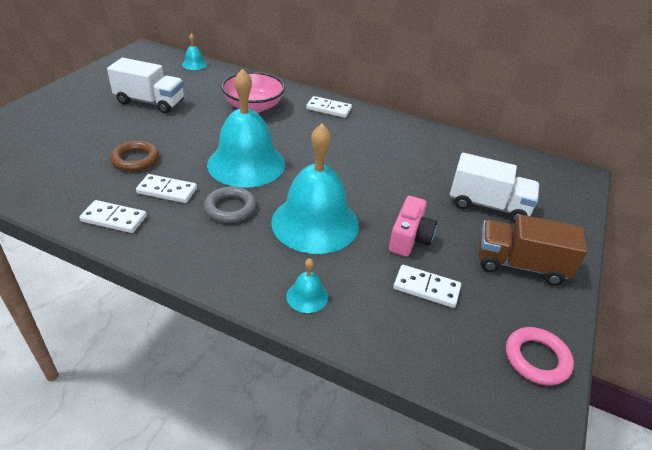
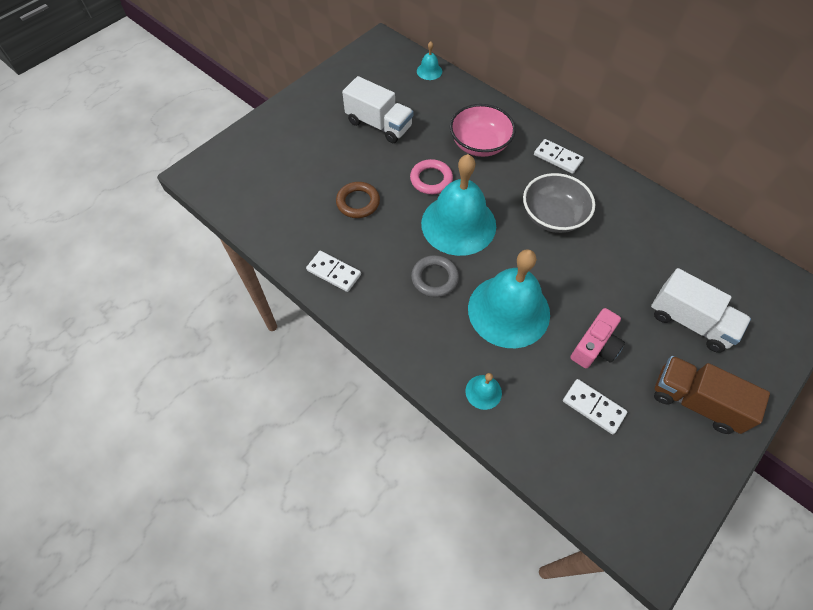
camera: 20 degrees right, 20 degrees up
(167, 191) = (381, 247): white domino -> none
(337, 148) = (553, 216): none -> grey bowl
(536, 359) = (671, 504): pink ring -> pink ring (431, 179)

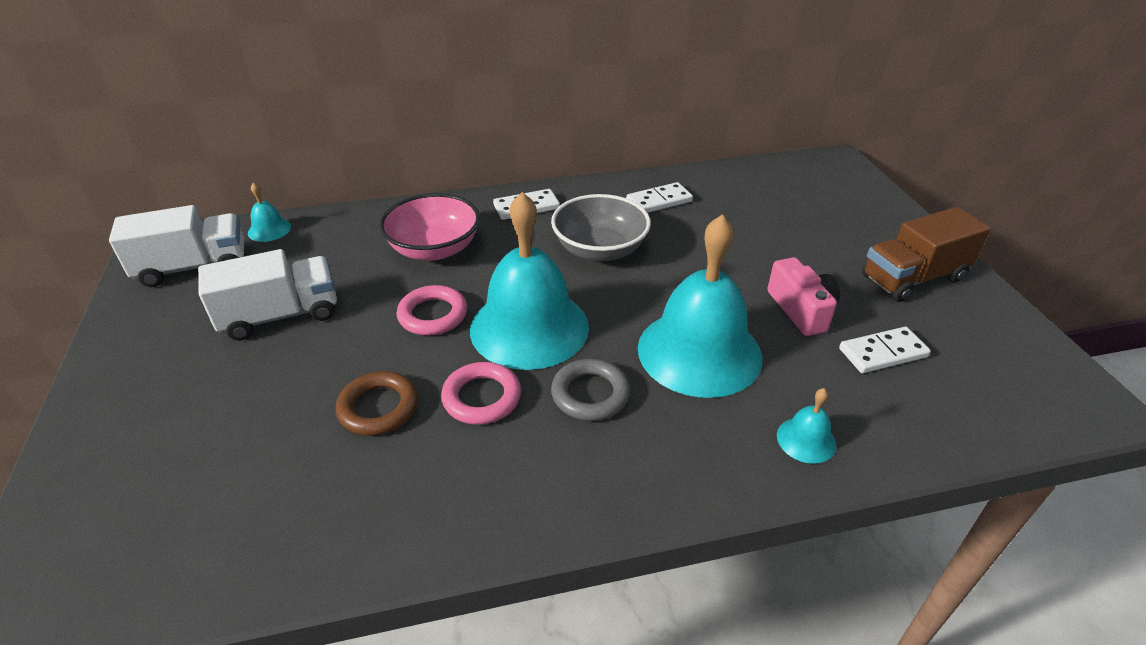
camera: 55 degrees left, 20 degrees down
(334, 272) = (470, 507): white domino -> white domino (659, 201)
(395, 236) = (482, 397): none -> pink ring
(689, 321) = (814, 233): white truck -> white truck (193, 267)

